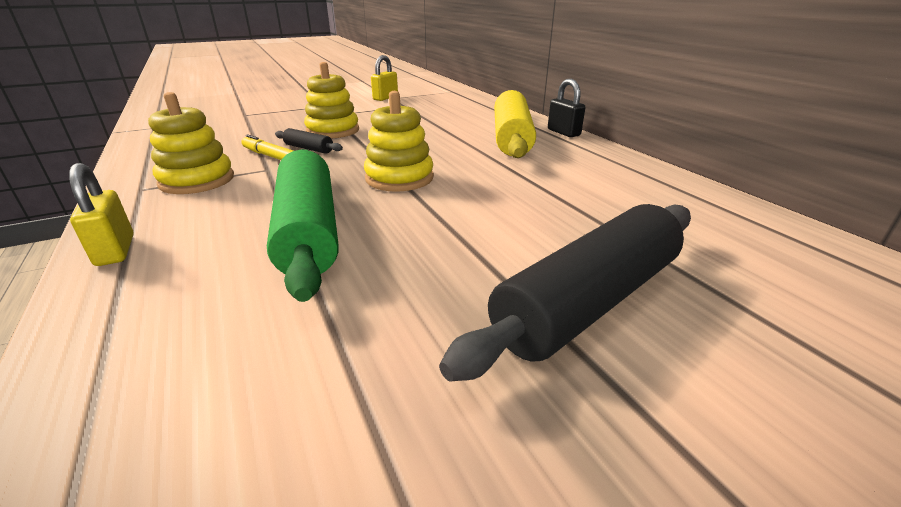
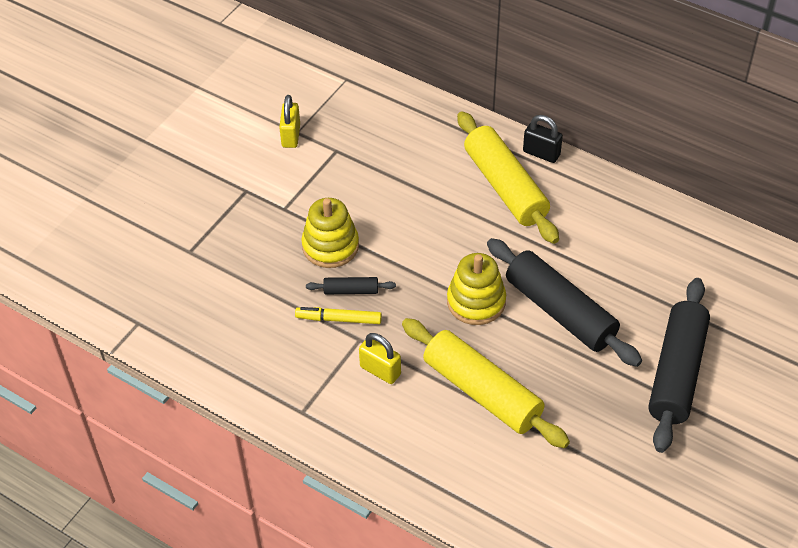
camera: 30 degrees left, 20 degrees up
(115, 250) = (392, 468): yellow padlock -> yellow padlock (380, 370)
(197, 180) = (328, 381): yellow stacking toy -> none
(308, 230) = (482, 392): green rolling pin -> yellow rolling pin
(477, 205) = (560, 311): none -> black rolling pin

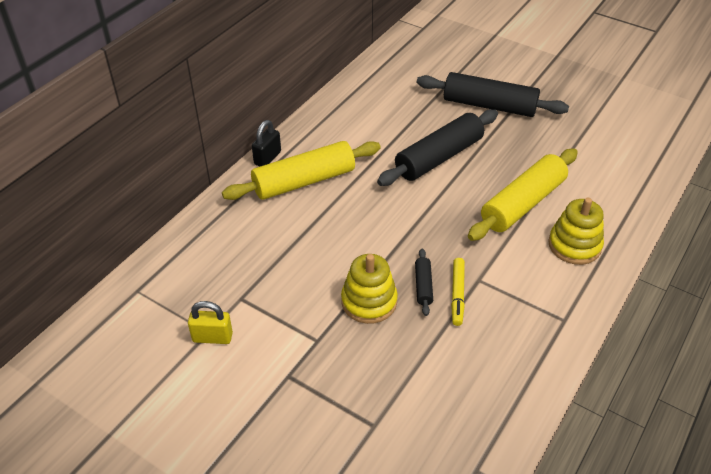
camera: 90 degrees left, 5 degrees down
(380, 370) = (511, 265): yellow padlock -> none
(476, 302) = (432, 204): yellow stacking toy -> yellow stacking toy (574, 245)

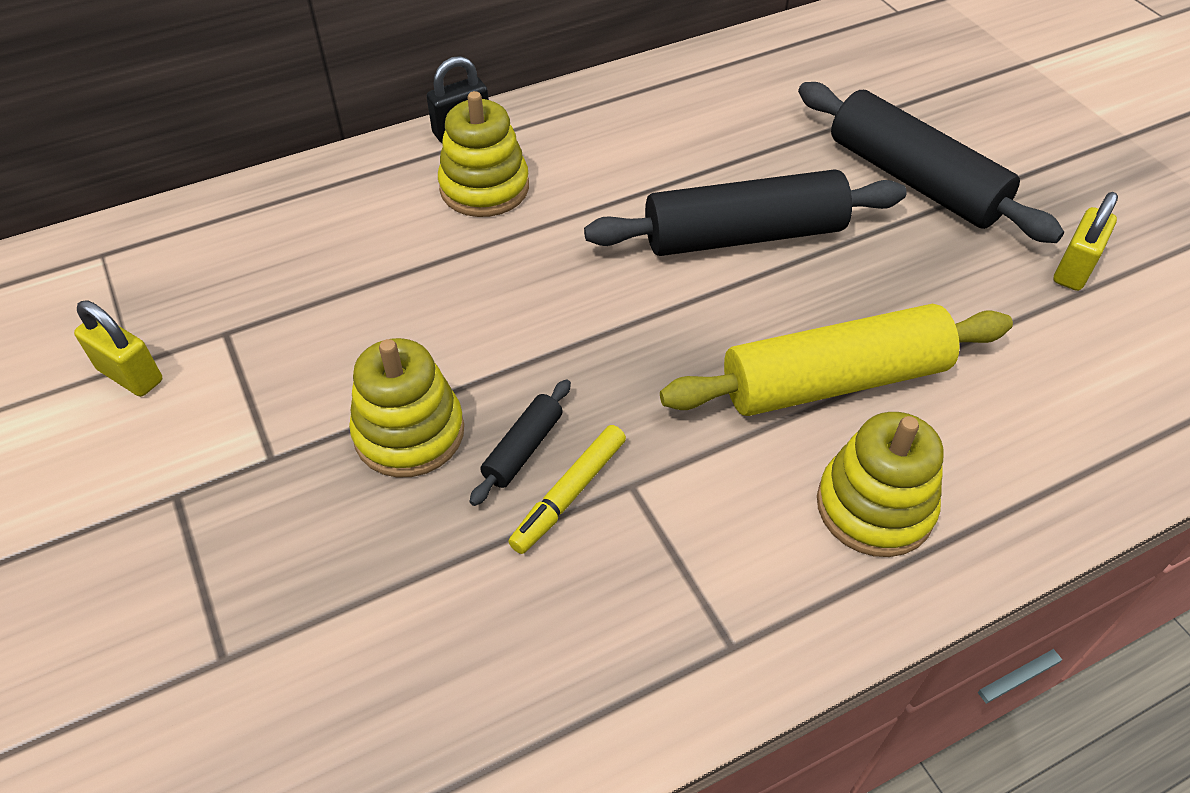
camera: 30 degrees right, 5 degrees up
(304, 181) = (484, 188): yellow rolling pin -> yellow stacking toy
(577, 120) = (1074, 269): none -> yellow padlock

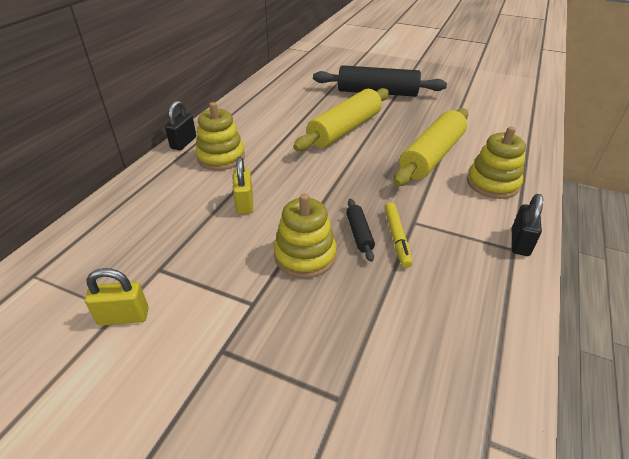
camera: 40 degrees left, 10 degrees down
(743, 235) = (344, 129): black rolling pin -> yellow rolling pin
(760, 645) = (520, 242): none -> black padlock
(1074, 269) = (453, 96): yellow padlock -> yellow padlock (244, 203)

